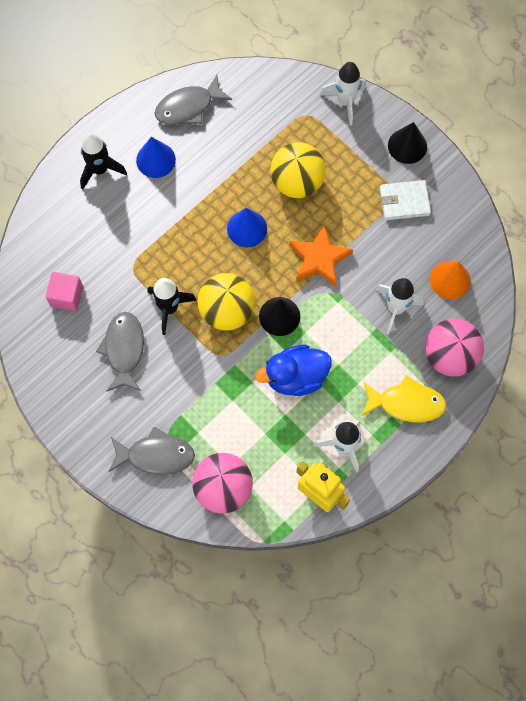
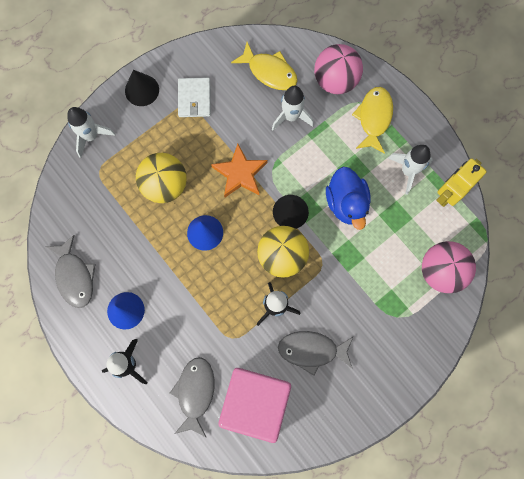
camera: 85 degrees left, 5 degrees up
(67, 296) = (255, 402): pink cube -> pink cube, size x2.11
(156, 455) = (410, 327): grey fish -> grey fish (195, 392)
(450, 280) = (269, 72): orange cone -> yellow fish

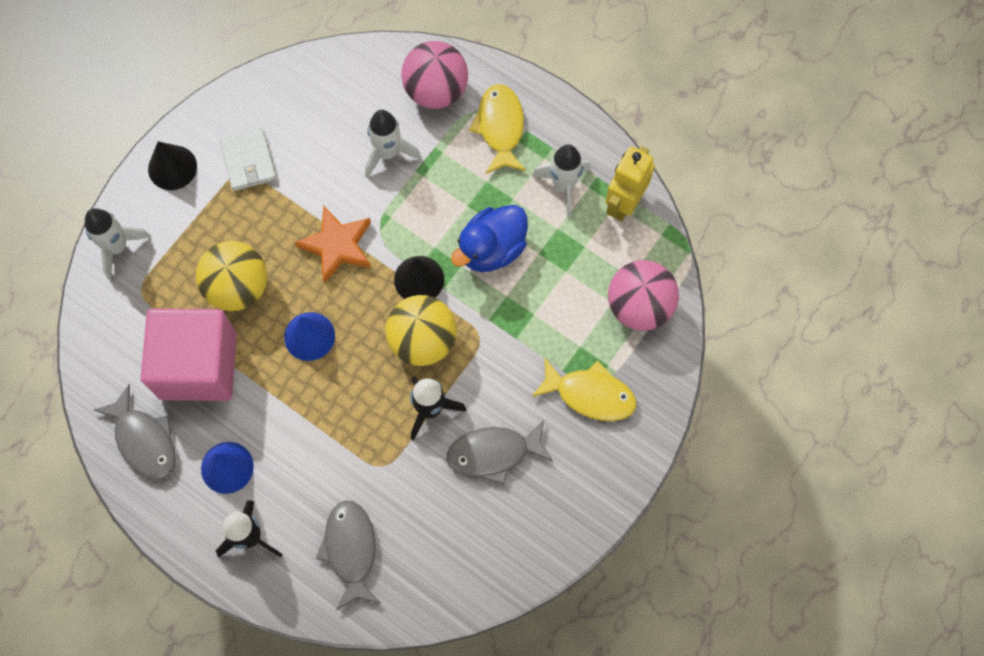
camera: 15 degrees left, 5 degrees down
(255, 402) = (435, 540): pink cube -> pink cube (198, 365)
(269, 72) = (343, 100): yellow fish -> yellow fish (590, 394)
(346, 203) = (491, 249): blue duck -> blue duck turned 75 degrees clockwise

